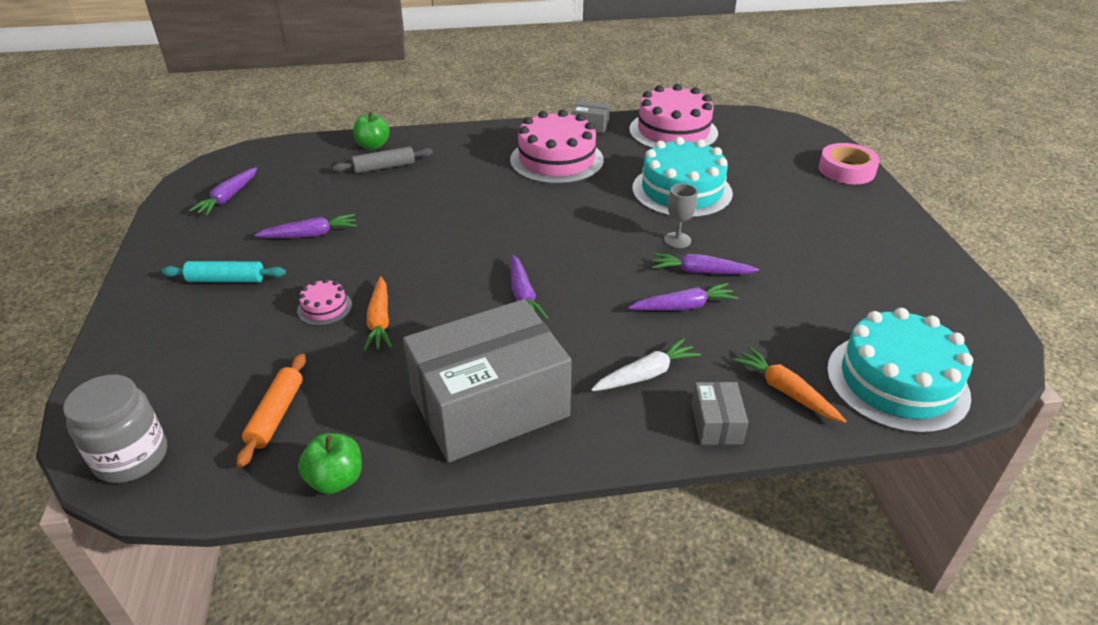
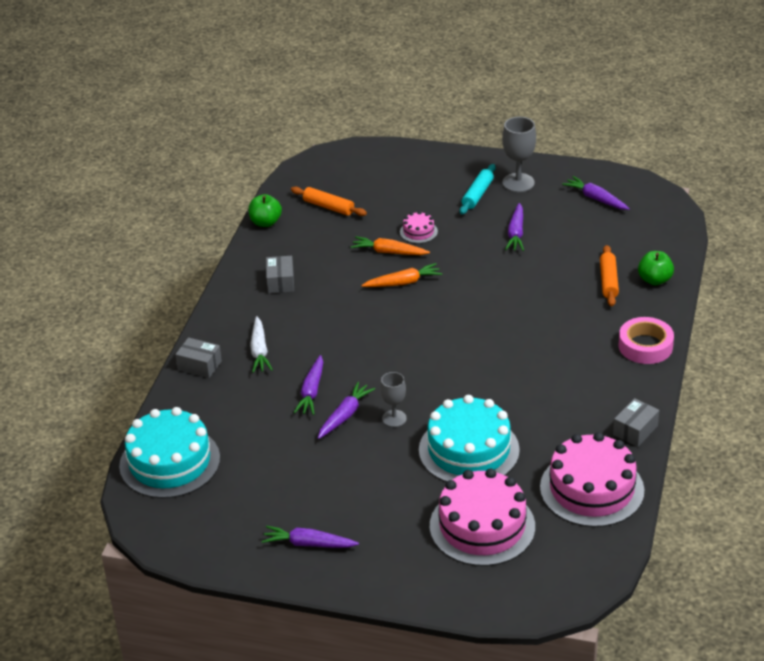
camera: 115 degrees right, 0 degrees up
(131, 457) = (329, 162): grey jar -> none
(195, 255) = (518, 183): none -> grey goblet
(384, 167) = (608, 281): grey rolling pin -> orange rolling pin
(489, 405) = (280, 282): grey box -> grey box, size x0.41
(523, 295) = (375, 318): purple carrot -> purple carrot (309, 544)
(556, 160) = (570, 386): pink cake -> pink cake (482, 526)
(785, 391) = (201, 406): orange carrot -> orange carrot (403, 282)
(846, 170) = (441, 589): pink tape -> pink tape (645, 346)

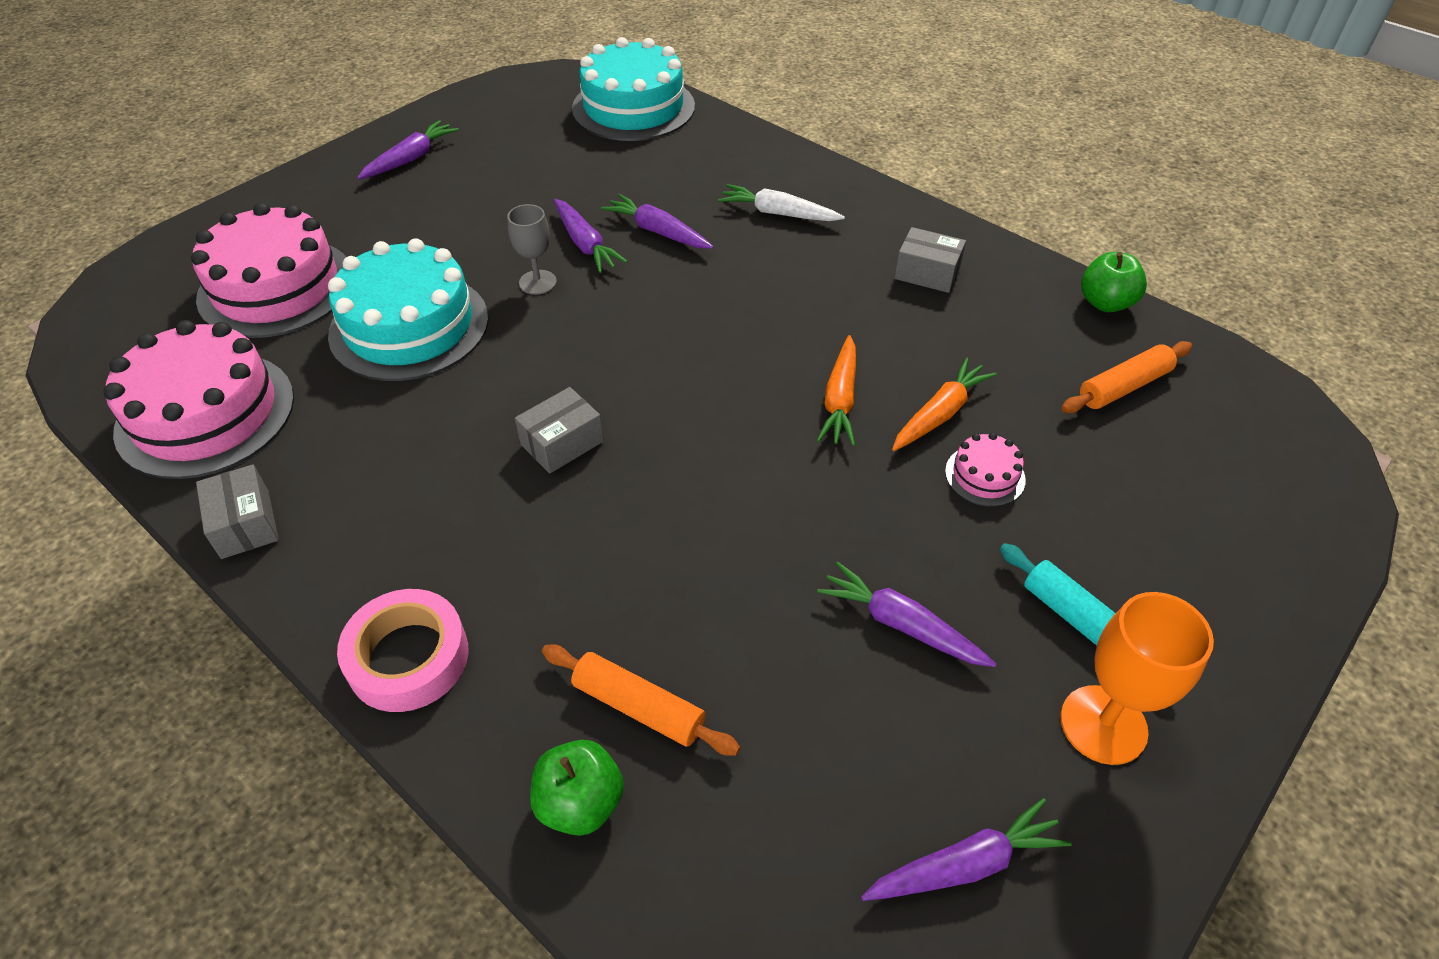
camera: 115 degrees right, 10 degrees up
(199, 365) = (787, 163): grey box -> grey box (562, 443)
(518, 183) = (1103, 724): grey goblet -> orange goblet

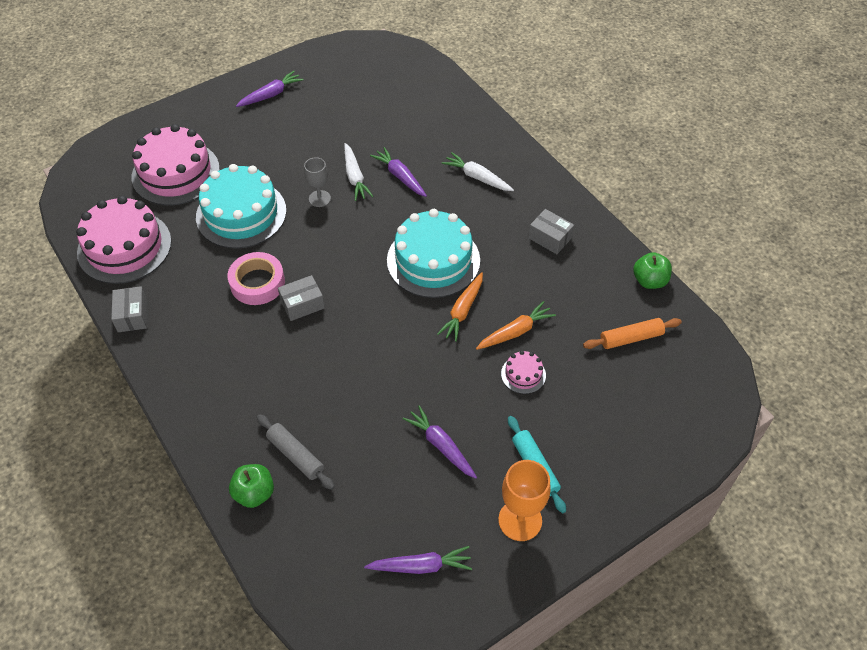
camera: 15 degrees right, 5 degrees up
(408, 657) = (194, 404): pink tape -> pink tape (257, 283)
(585, 244) = (355, 177): purple carrot -> white carrot
(633, 107) = (417, 79): turquoise cake -> turquoise cake (433, 260)
(638, 707) = (295, 455): orange rolling pin -> grey rolling pin

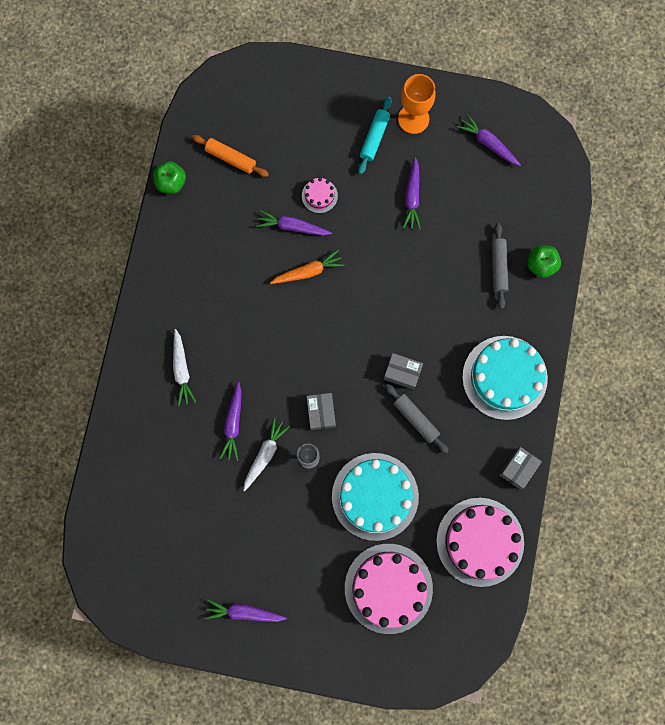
camera: 135 degrees left, 25 degrees up
(257, 283) = (416, 419): pink tape -> grey rolling pin
(433, 260) = (286, 327): turquoise cake -> turquoise cake (504, 377)
(515, 332) = (293, 227): orange carrot -> purple carrot
(550, 238) = (193, 272): grey box -> grey box (321, 412)

